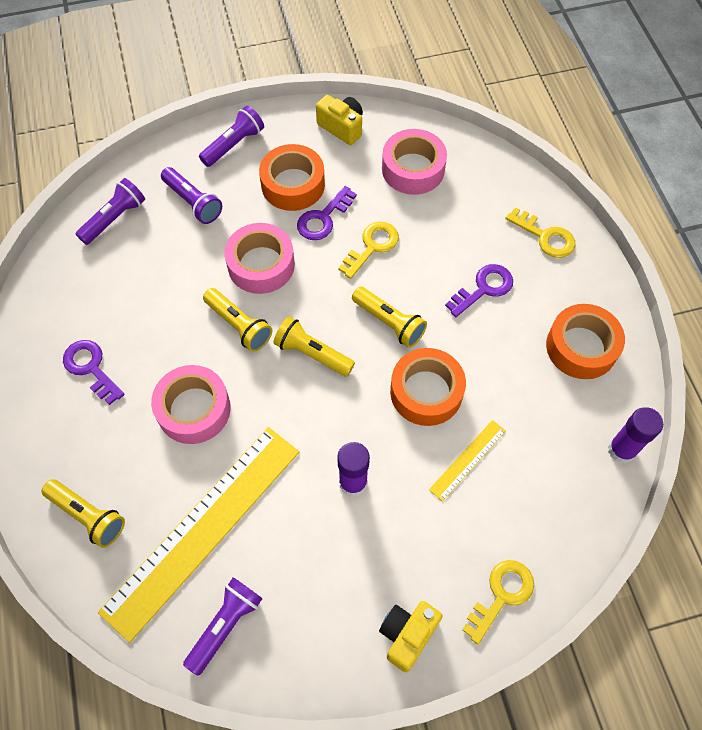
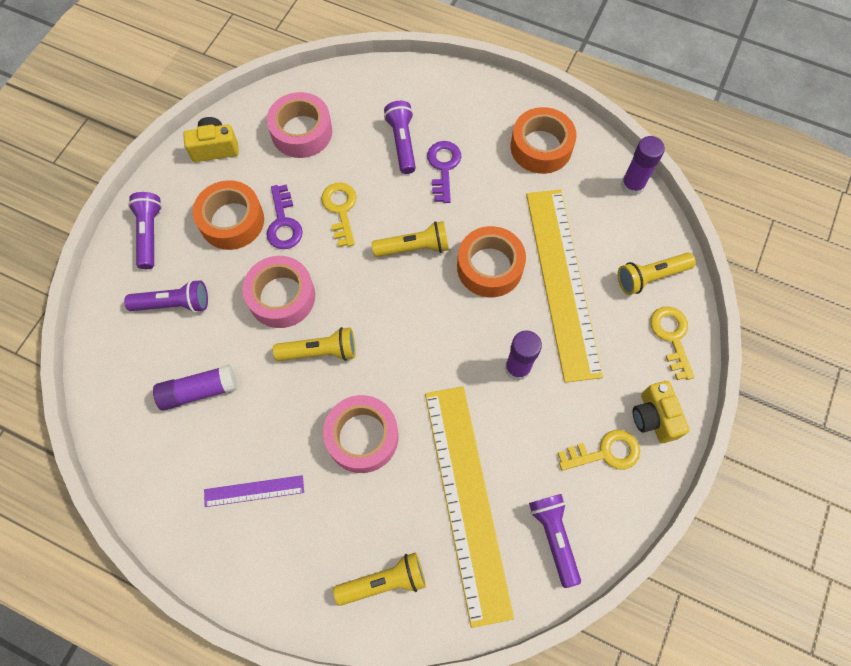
camera: 50 degrees left, 5 degrees up
(91, 368) = (254, 491): purple key -> purple ruler
(115, 219) = (128, 375): purple flashlight -> purple flashlight (402, 143)
(139, 271) = (199, 391): none -> purple glue stick
(312, 353) = (391, 318): yellow flashlight -> yellow flashlight (650, 277)
(467, 460) = (562, 281): yellow ruler -> yellow ruler, size x2.34
(545, 237) = (439, 98): yellow key -> yellow key (605, 452)

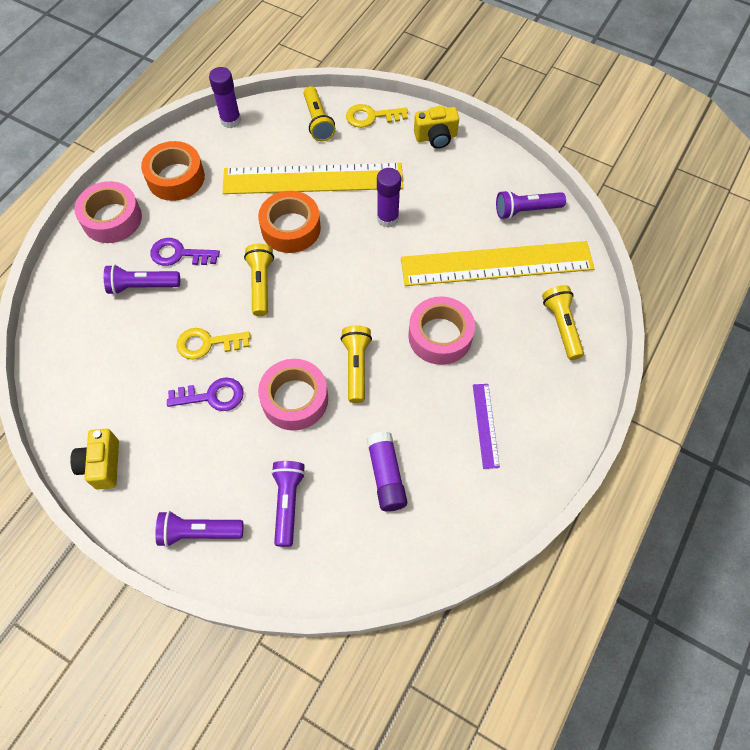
camera: 85 degrees left, 5 degrees down
(232, 221) = (199, 446): orange tape -> none
(301, 132) = (104, 376): pink tape -> pink tape (112, 219)
(605, 452) = (462, 170): yellow key -> none

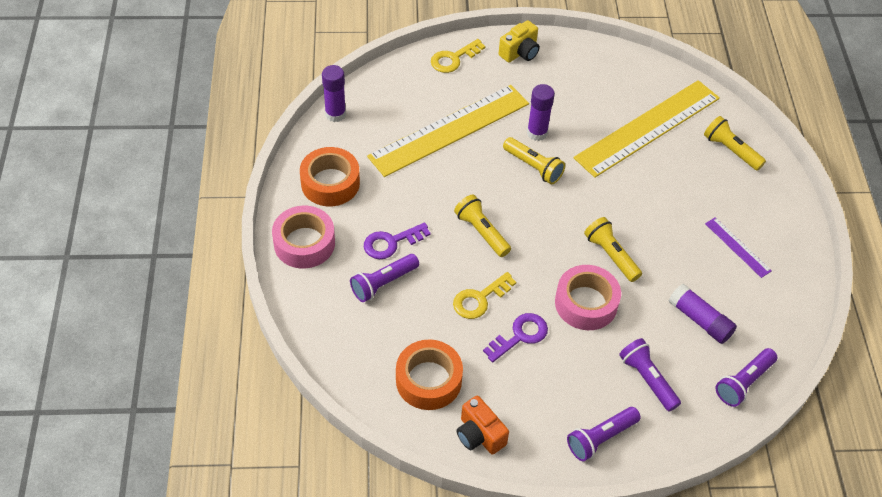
camera: 35 degrees left, 10 degrees down
(102, 465) = (479, 435): yellow camera -> orange camera
(291, 228) = (466, 177): orange tape -> orange tape (428, 380)
(318, 121) = (412, 82): yellow flashlight -> yellow flashlight (533, 167)
(440, 336) = (652, 201): pink tape -> none
(526, 210) = (635, 78): purple flashlight -> purple flashlight (743, 382)

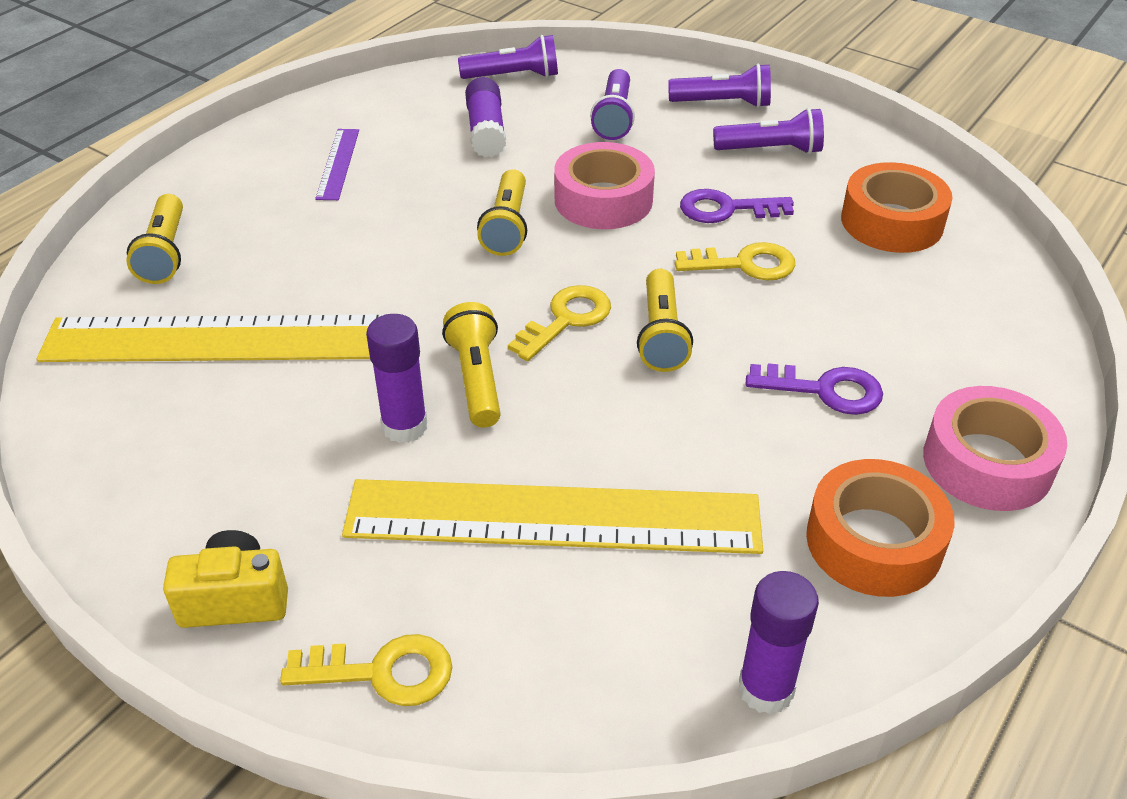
camera: 140 degrees left, 10 degrees down
(383, 283) = (880, 345): purple flashlight -> purple flashlight (771, 150)
(479, 435) = (865, 157): orange camera -> none
(528, 216) = (566, 319): none -> yellow key

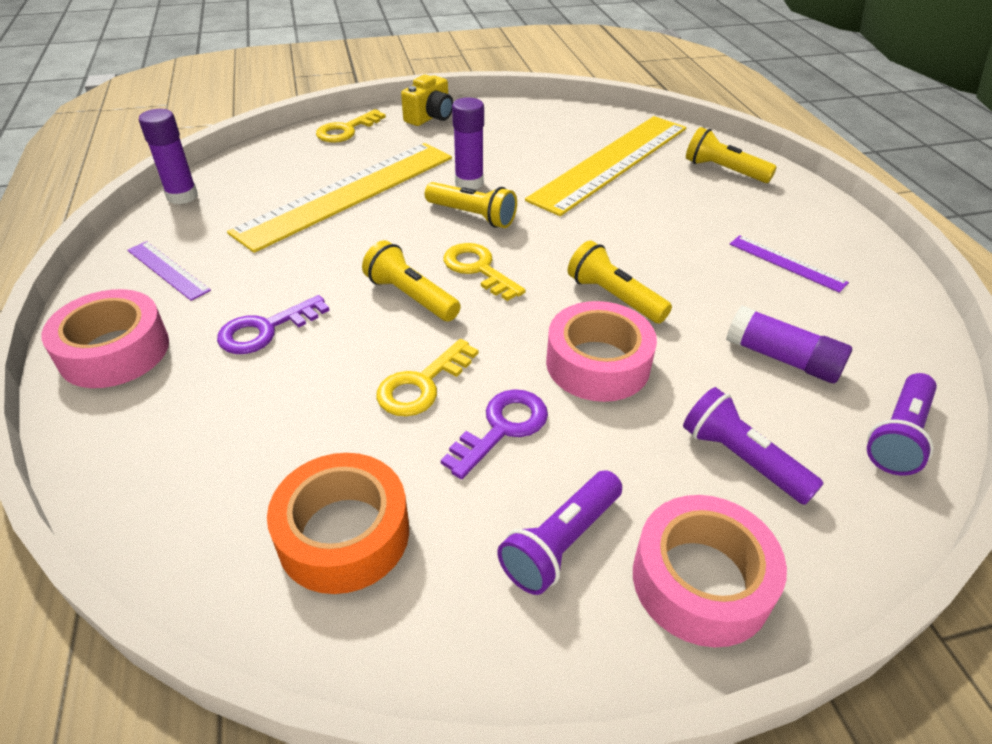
camera: 130 degrees right, 0 degrees up
(566, 319) = (478, 269): yellow key -> yellow key turned 150 degrees clockwise
(723, 103) = (701, 580): purple flashlight -> pink tape
(874, 541) = (168, 270): orange tape -> purple ruler

